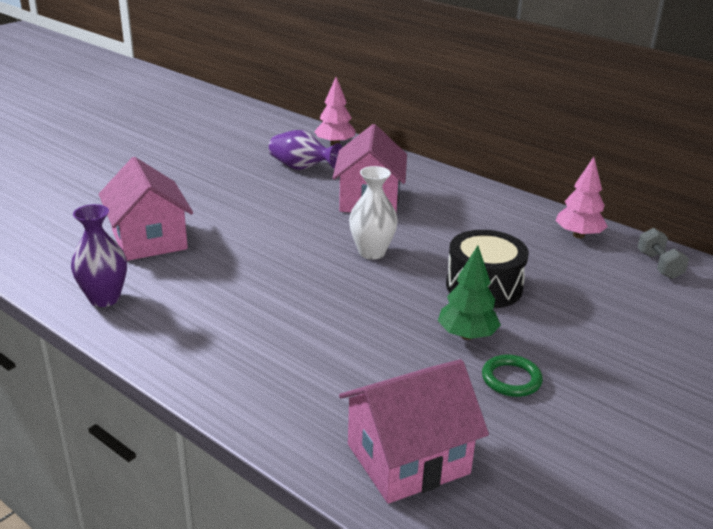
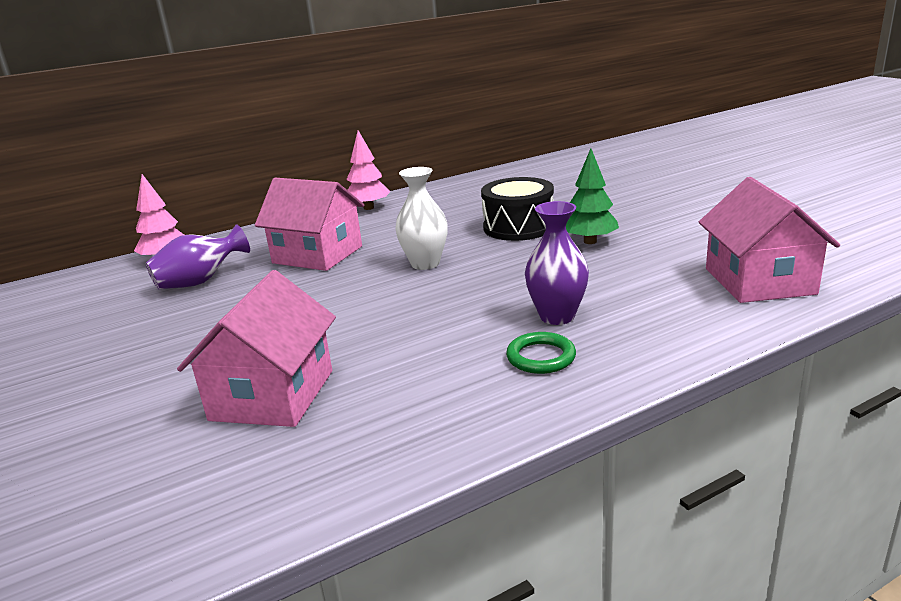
camera: 65 degrees left, 5 degrees down
(104, 298) = (405, 437): purple vase -> purple vase (557, 316)
(149, 240) = (272, 395): pink house -> pink house turned 75 degrees counterclockwise
(511, 379) = (657, 234): green ring -> green ring (541, 357)
(578, 235) = (463, 188): pink tree -> pink tree (368, 208)
(659, 265) = (525, 173): grey dumbbell -> none

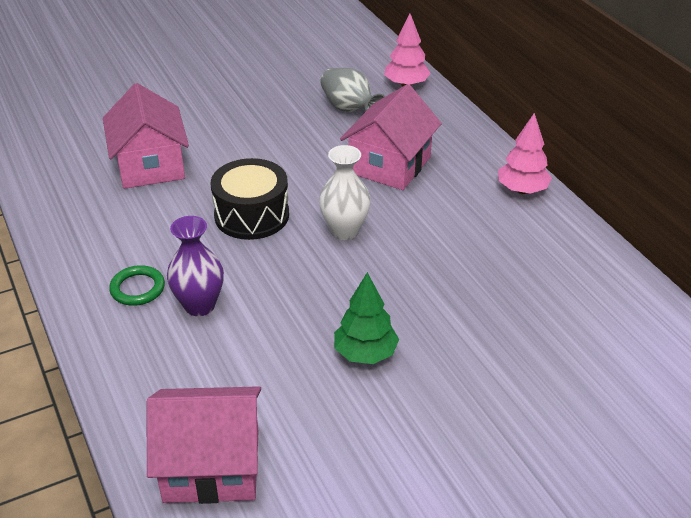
camera: 90 degrees right, 15 degrees up
(200, 281) = (350, 109): purple vase -> grey vase
(272, 395) = (150, 165): pink house -> pink house turned 60 degrees clockwise
(518, 227) = (427, 301): black drum -> black drum (252, 215)

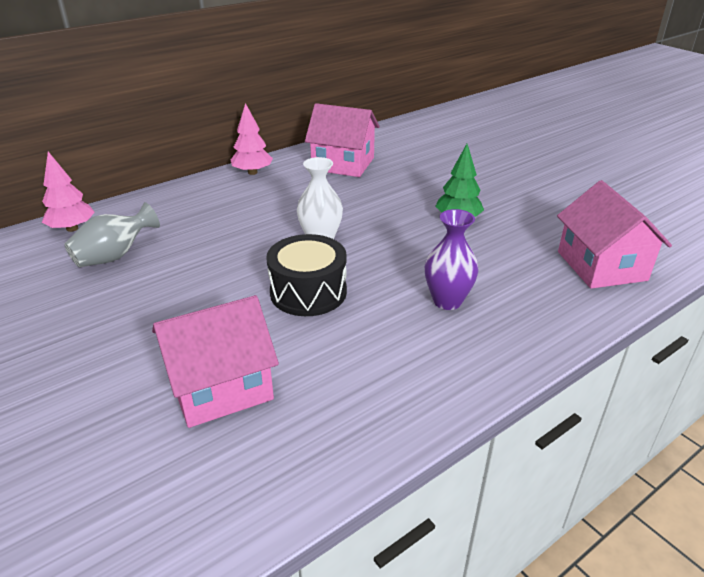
camera: 100 degrees left, 5 degrees down
(137, 288) = (443, 344): green ring -> none
(390, 165) = (219, 227): pink house -> pink house (343, 164)

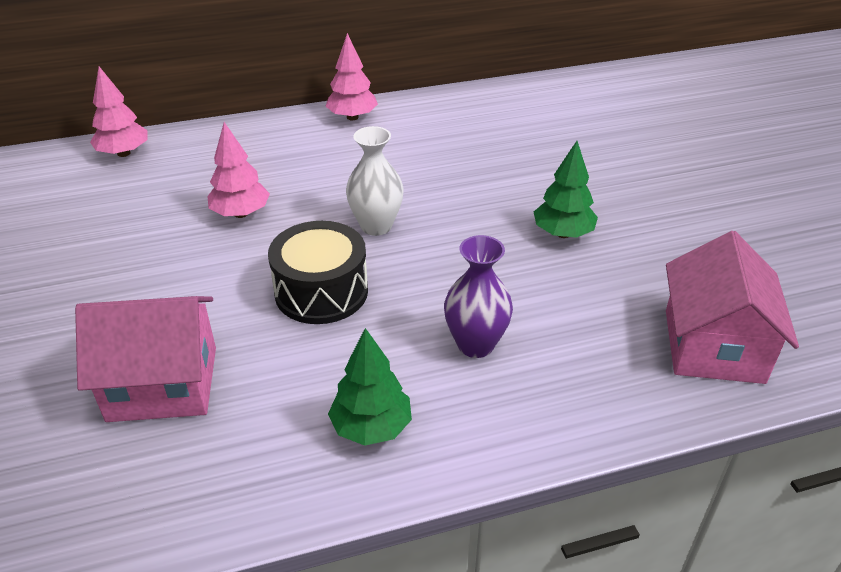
camera: 20 degrees right, 5 degrees up
(114, 256) = (146, 197): grey vase -> none
(205, 252) = (241, 213): none -> pink tree
(343, 164) = (467, 125): pink house -> none
(410, 374) = (371, 427): none -> green tree

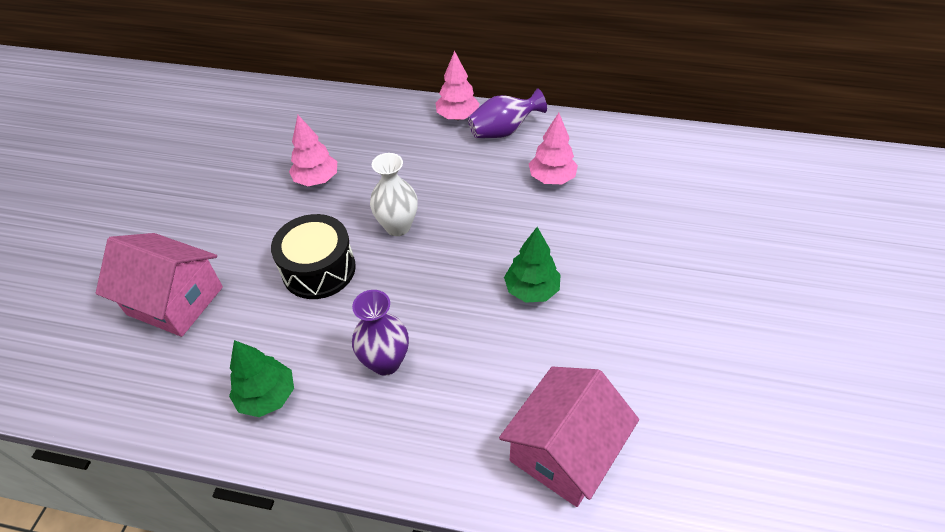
camera: 30 degrees right, 10 degrees up
(123, 153) = (281, 99): pink tree -> pink tree (551, 178)
(412, 117) = (503, 131): none -> purple vase

